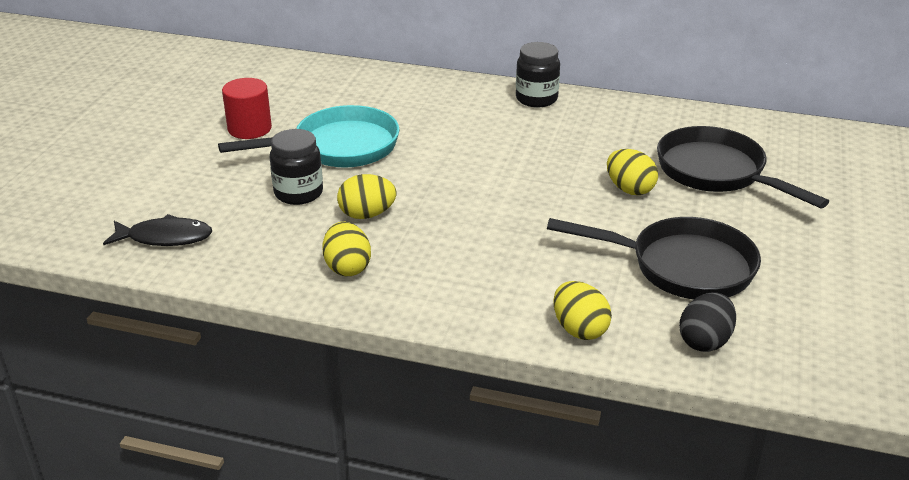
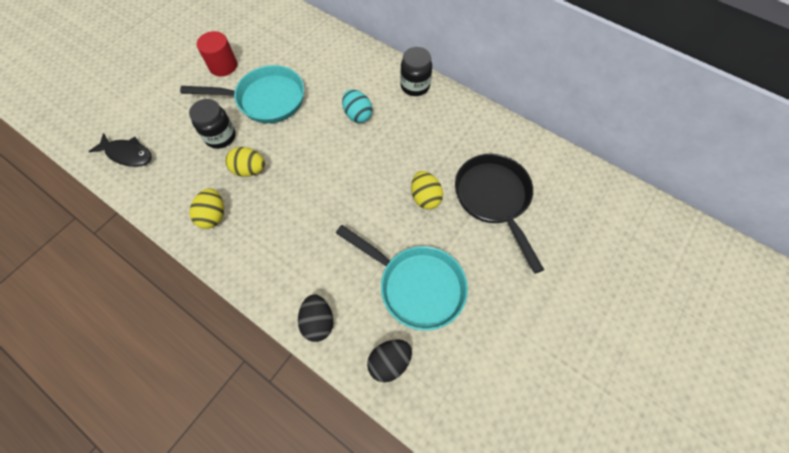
camera: 20 degrees right, 30 degrees up
(480, 137) = (358, 115): none -> turquoise egg
(579, 329) = (318, 322): yellow egg -> black egg
(682, 267) = (416, 285): black pan -> turquoise pan

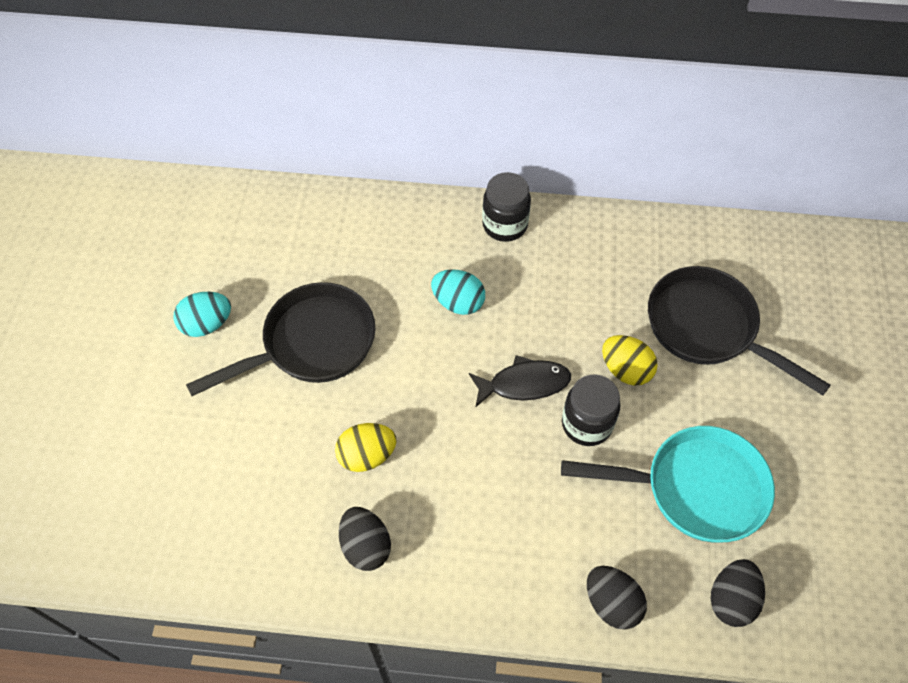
camera: 30 degrees left, 5 degrees down
(128, 154) = (164, 529): black fish -> black fish (524, 384)
(213, 215) = (366, 546): yellow egg -> black egg
(220, 137) = (287, 431): black jar -> black jar (586, 424)
(223, 66) = (207, 324): red cylinder -> turquoise egg
(265, 100) = (311, 344): turquoise pan -> black pan

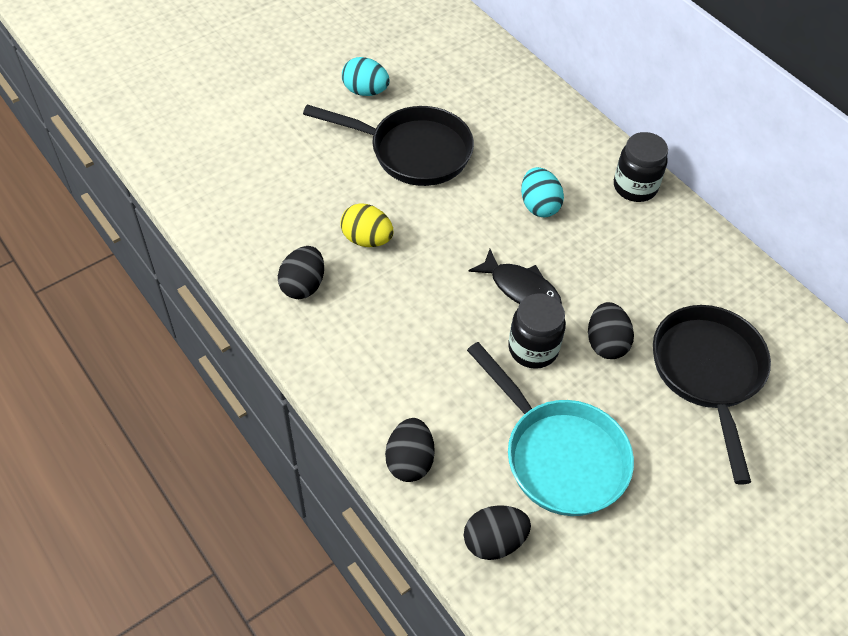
camera: 45 degrees right, 5 degrees down
(625, 370) = (606, 343): yellow egg -> black egg

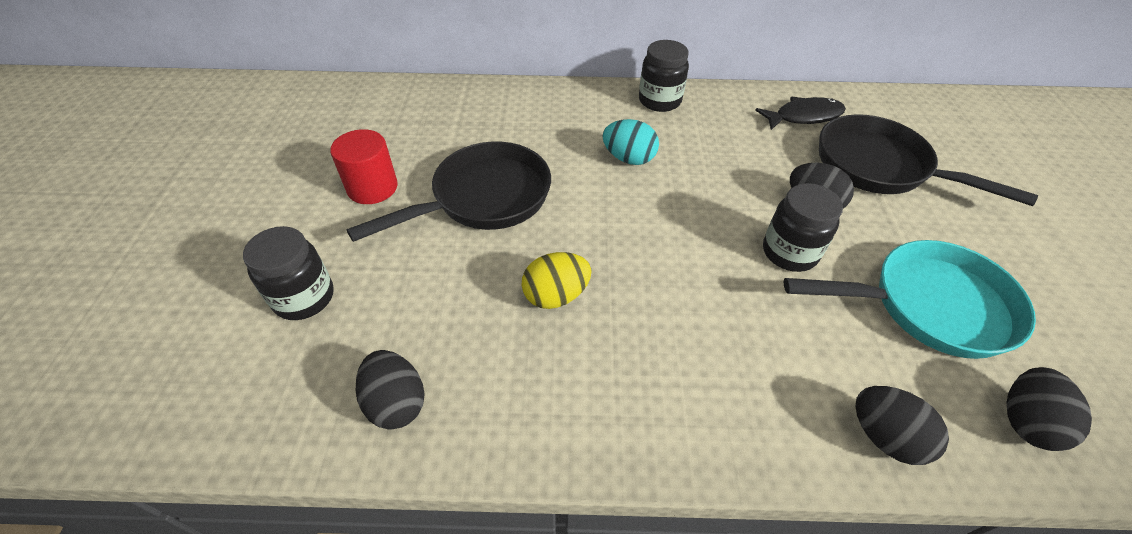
camera: 50 degrees left, 5 degrees down
(256, 126) = (304, 298): none -> black jar
(303, 285) = (568, 391): black egg -> black egg (396, 403)
(365, 91) = (372, 187): turquoise egg -> red cylinder
(521, 289) = (713, 221): black fish -> black fish (804, 116)

